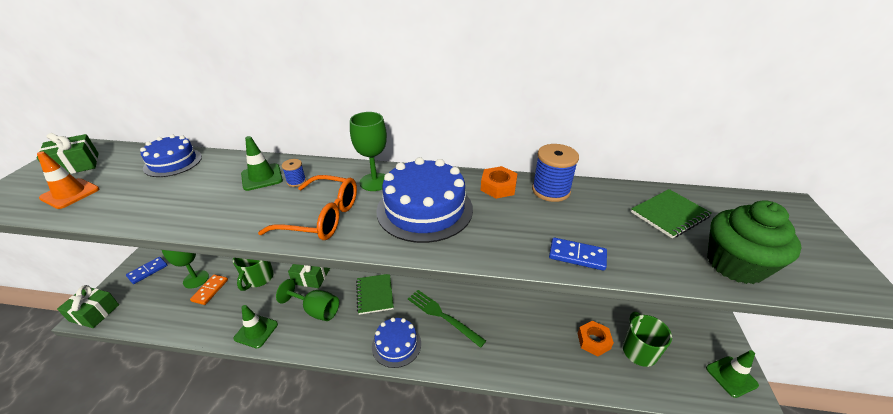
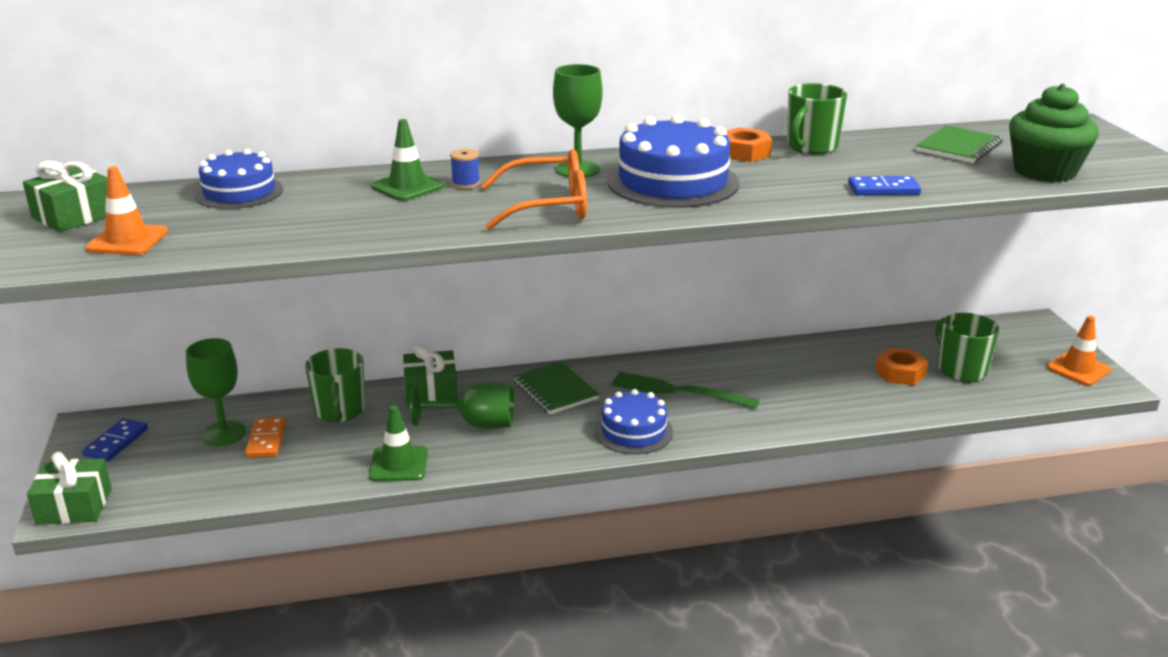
camera: 20 degrees left, 10 degrees down
(551, 190) = (811, 147): blue spool -> green mug
(731, 376) = (1078, 369): green traffic cone -> orange traffic cone

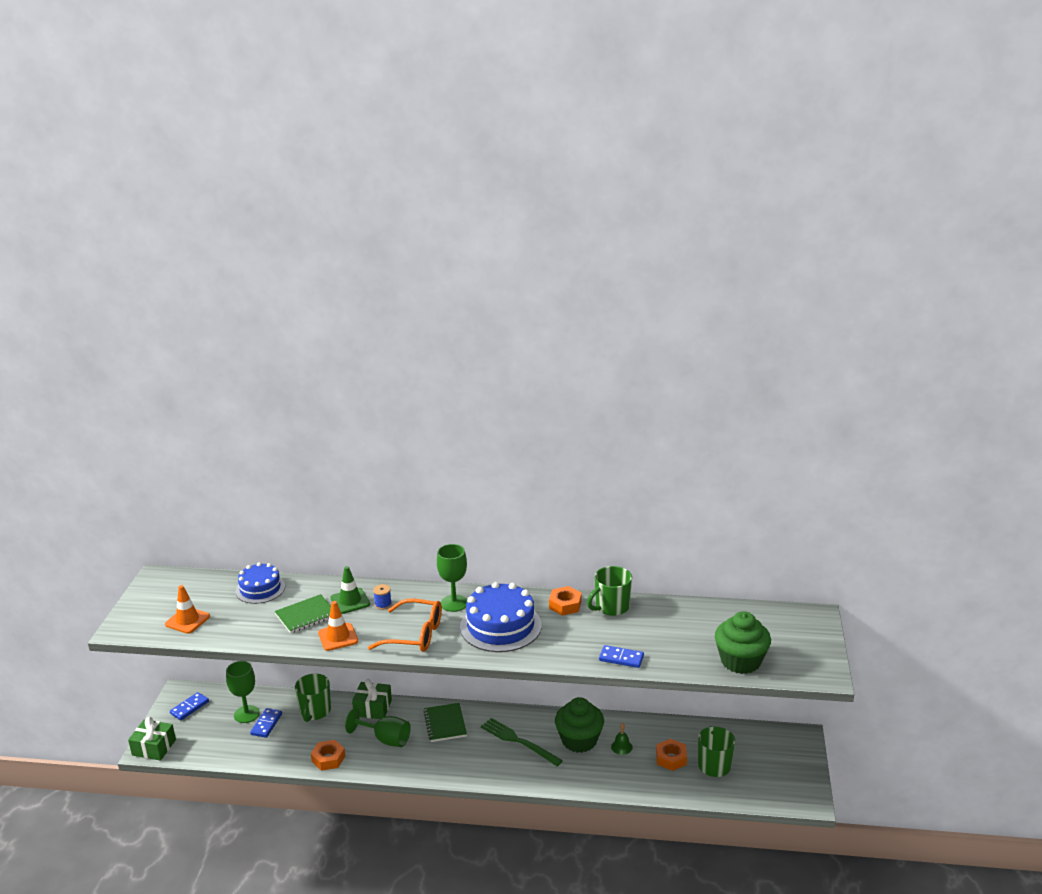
camera: 20 degrees right, 0 degrees up
(74, 216) = (171, 594): green gift -> none
(266, 440) = (266, 724): orange domino -> blue domino
(399, 464) = (328, 759): green traffic cone -> orange nut
(633, 431) = (473, 766): blue cake -> none
(762, 375) = (579, 740): none -> green cupcake
(825, 372) = (621, 747): none -> green bell
(958, 147) = (707, 625): green notebook -> green notebook (306, 615)
(1078, 369) = (797, 783): orange traffic cone -> orange traffic cone (338, 637)

